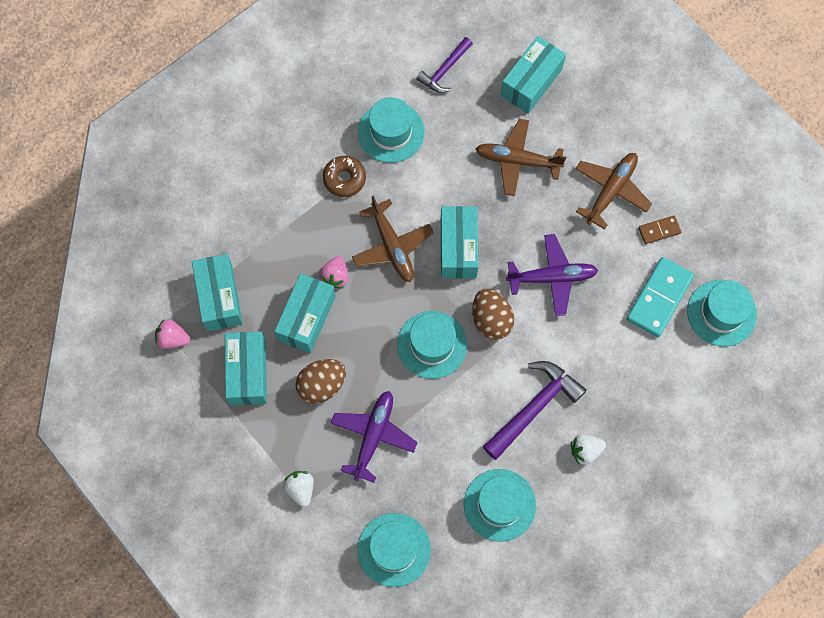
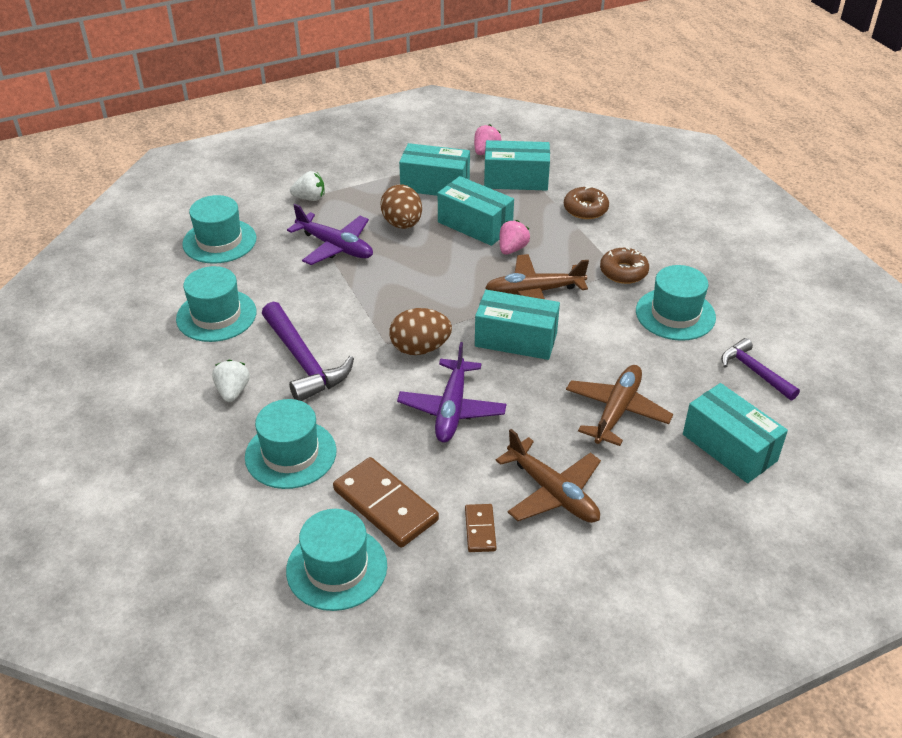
camera: 105 degrees right, 30 degrees down
(255, 225) = (585, 209): none -> brown donut
(335, 277) = (512, 249): pink strawberry -> pink strawberry turned 90 degrees clockwise
(432, 345) = (411, 300): turquoise hat -> turquoise hat (290, 454)
(659, 298) = (385, 505): turquoise domino -> brown domino

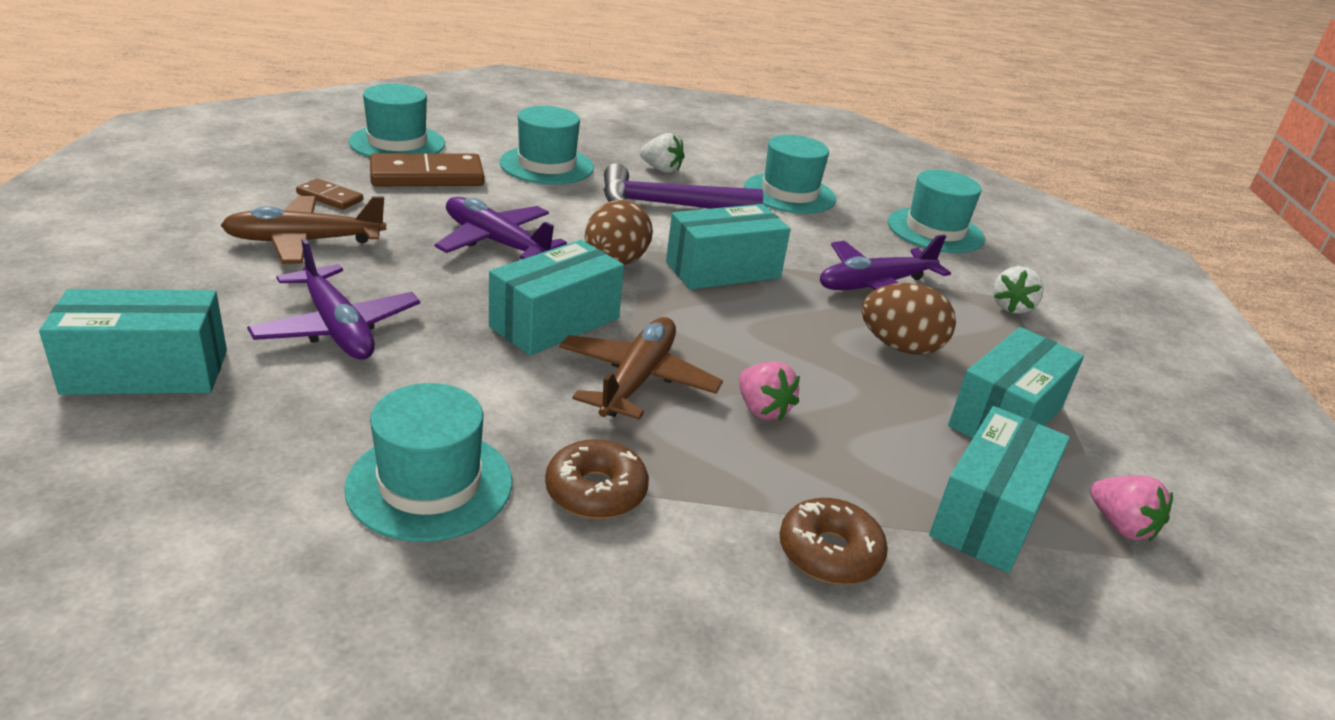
camera: 115 degrees right, 10 degrees down
(475, 225) = (856, 404): turquoise box -> turquoise box (723, 270)
(616, 411) = (337, 328): brown plane -> purple plane
(755, 371) = (203, 485): purple hammer -> none

